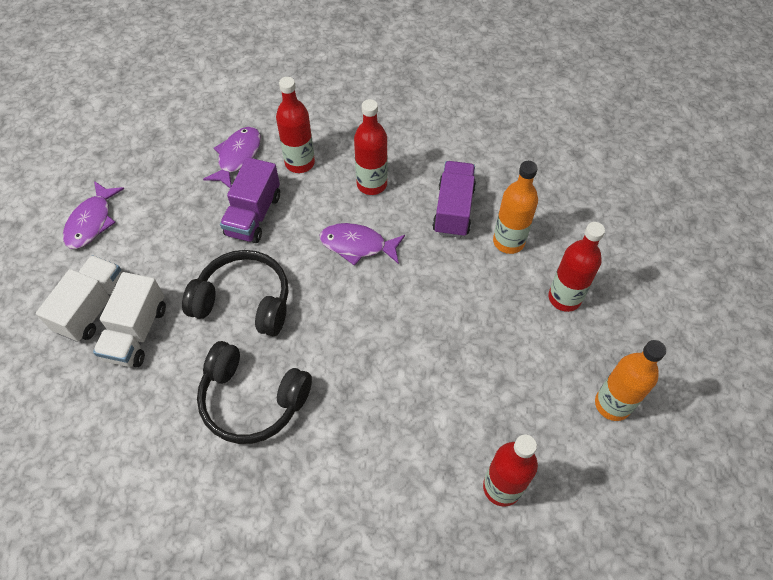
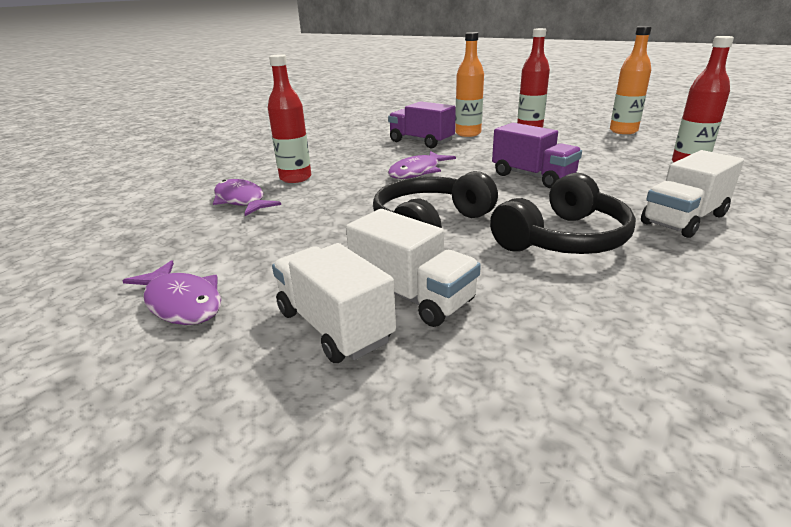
camera: 60 degrees left, 30 degrees down
(254, 215) = (326, 204): purple truck -> purple truck (532, 177)
(329, 486) = (684, 219): none -> white truck
(372, 184) = (360, 159): red bottle -> none

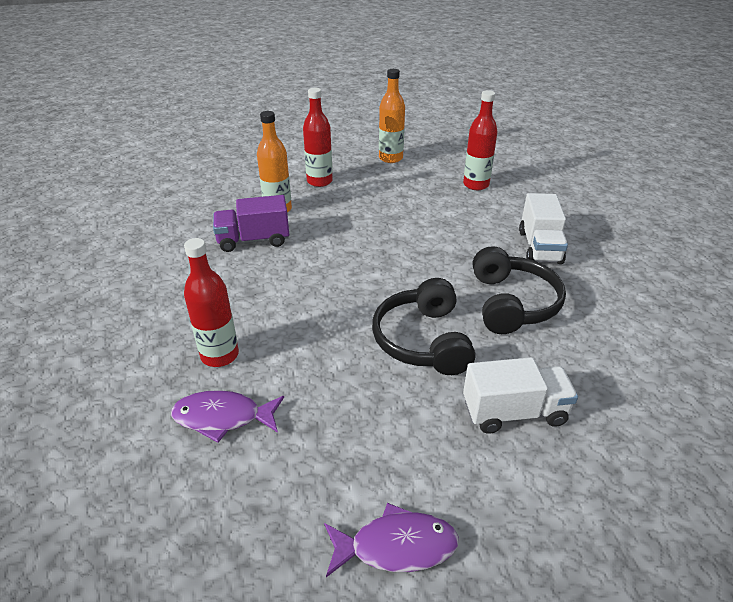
camera: 50 degrees left, 10 degrees up
(334, 326) = (516, 471): white truck -> none
(417, 172) = (318, 285): purple fish -> none
(532, 177) = (409, 246): purple truck -> none

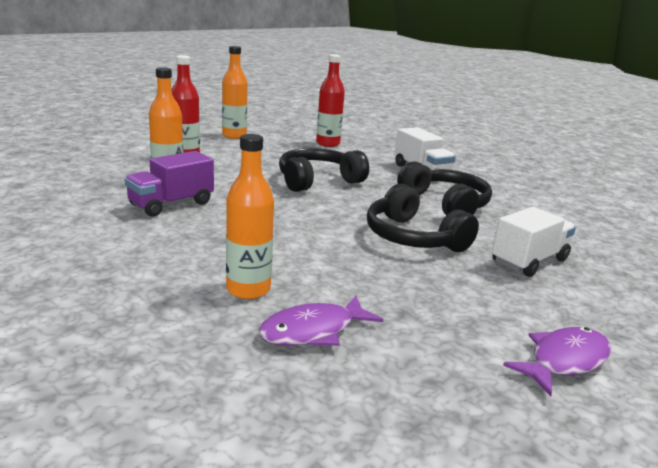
camera: 35 degrees left, 15 degrees down
(220, 355) = (248, 289): red bottle -> orange bottle
(409, 238) = (318, 181): none -> black headphones

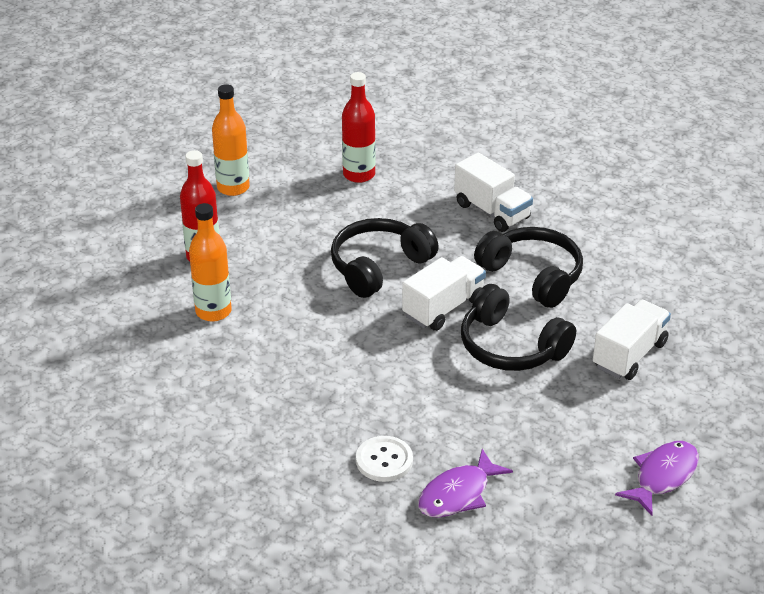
camera: 10 degrees left, 15 degrees up
(171, 204) = (244, 355): purple truck -> none
(248, 289) = (384, 460): orange bottle -> white button
(360, 208) = (443, 308): none -> white truck

